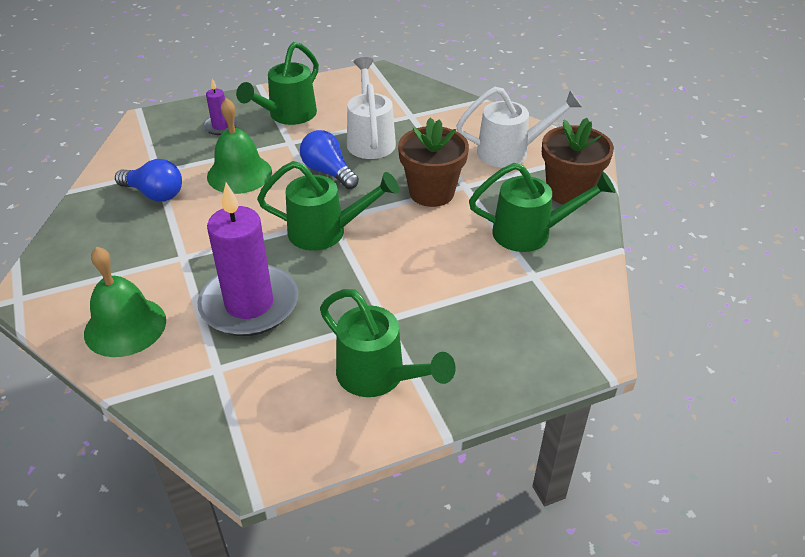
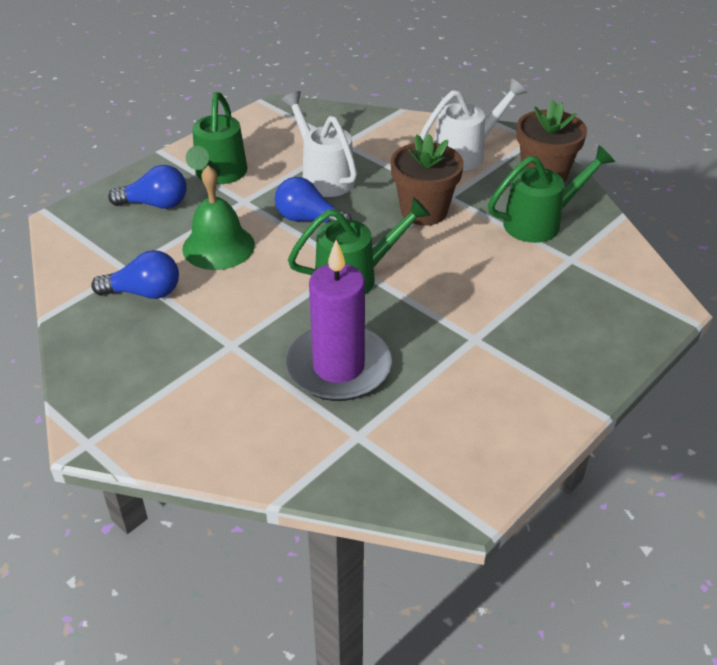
camera: 25 degrees left, 0 degrees up
(125, 326) = (231, 430): green bell -> none
(221, 126) = (155, 204): purple candle -> blue light bulb
(378, 377) = (510, 389): green watering can -> none

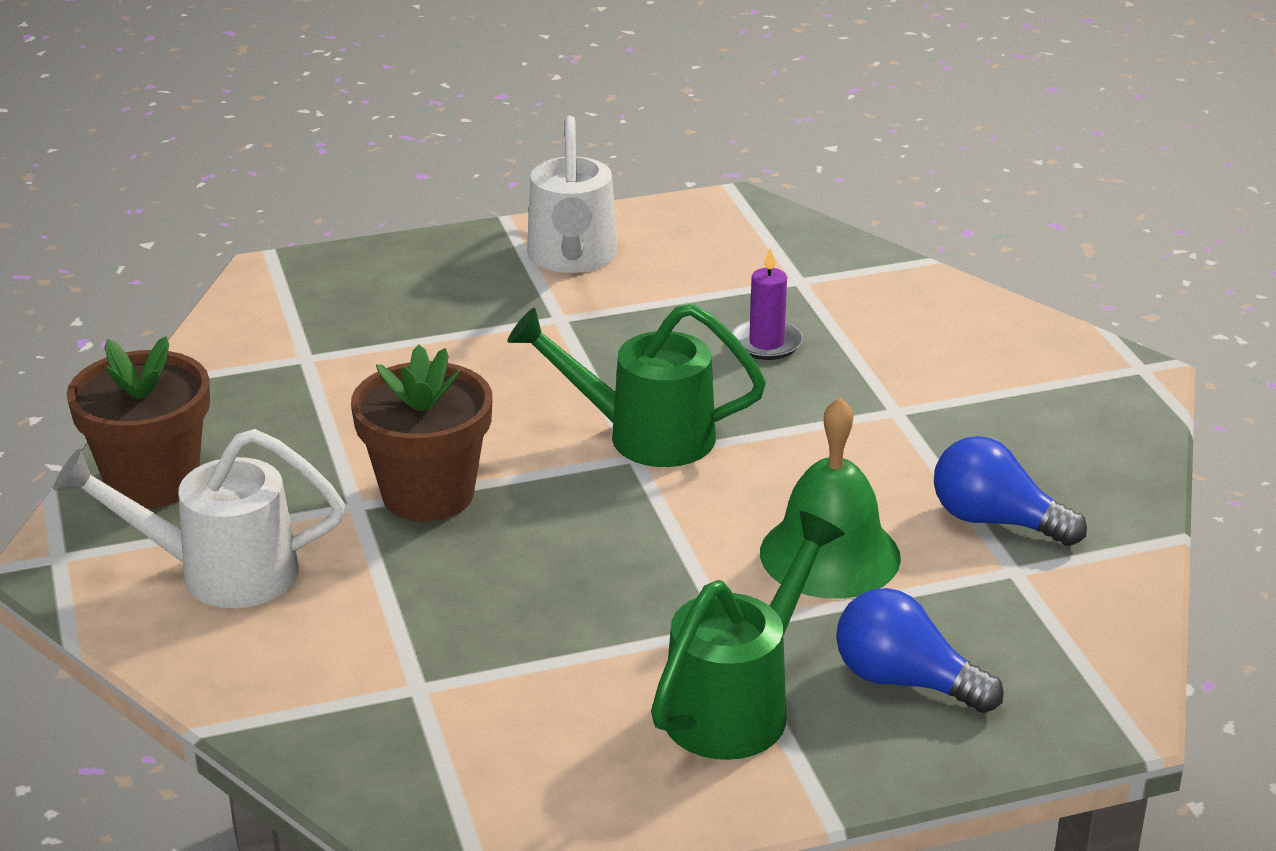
camera: 150 degrees left, 10 degrees down
(308, 219) = (636, 549): blue light bulb -> none
(323, 176) = (533, 623): white watering can -> white watering can (572, 258)
(338, 367) = (766, 343): purple candle -> purple candle, size x0.46
(540, 222) = (272, 416): green watering can -> none

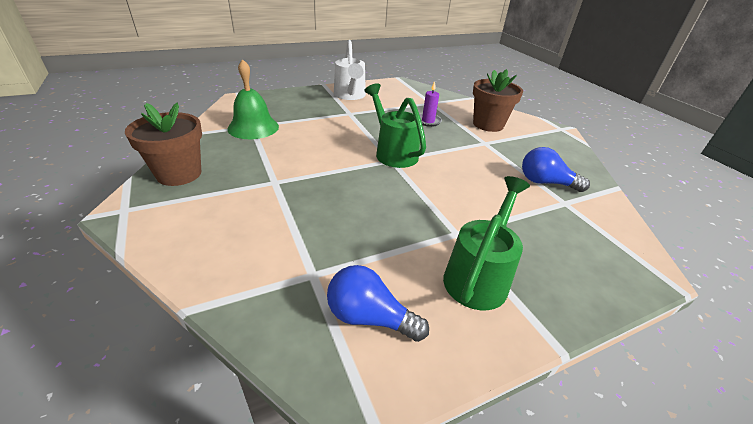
camera: 10 degrees left, 5 degrees up
(220, 573) = (207, 215): white watering can -> none
(428, 494) = (307, 177): brown flower pot -> brown flower pot (488, 124)
(644, 435) = (393, 152): green watering can -> green watering can turned 60 degrees clockwise
(830, 554) = (487, 198): green bell -> green bell (253, 127)
(905, 681) = (550, 258): blue light bulb -> blue light bulb (369, 317)

